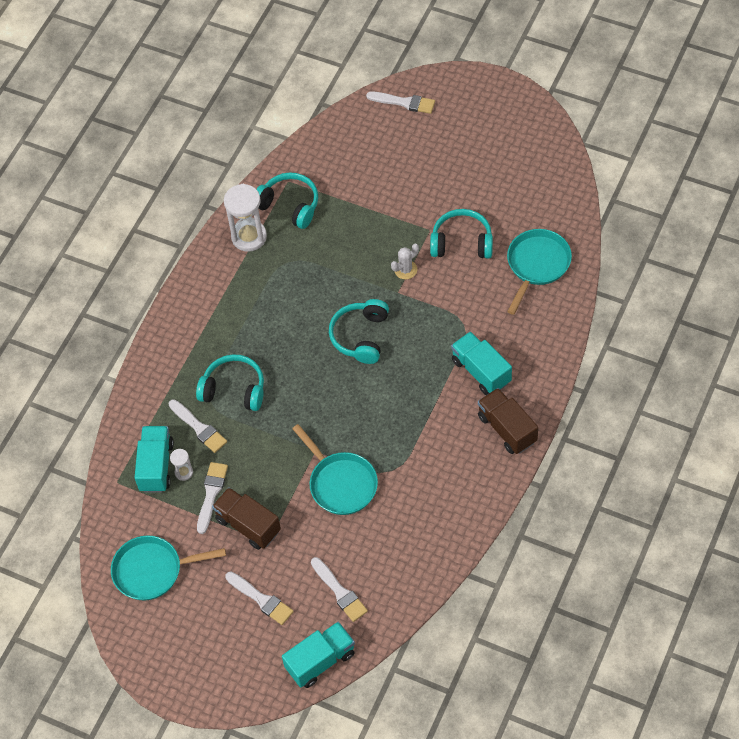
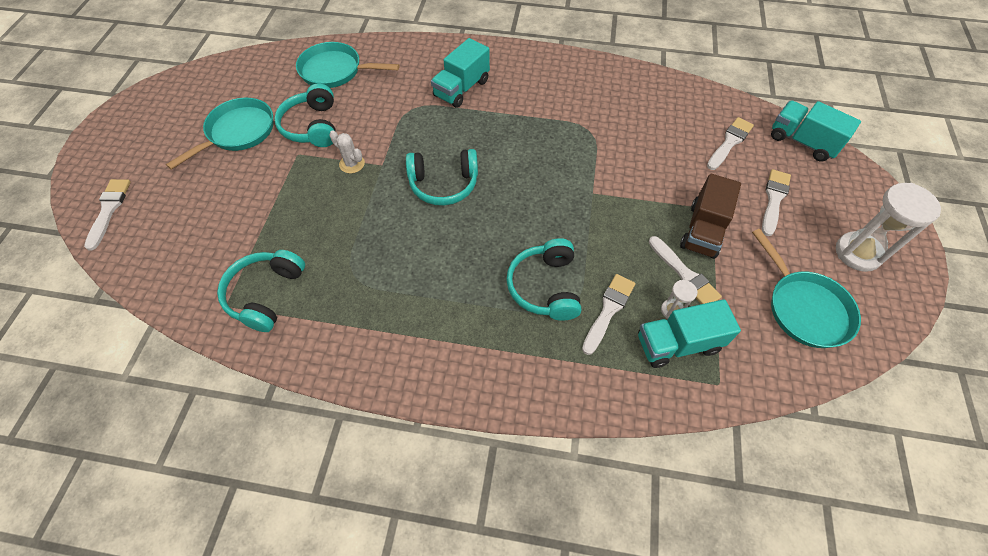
camera: 110 degrees left, 0 degrees up
(211, 494) = (685, 274): white brush -> white brush turned 120 degrees counterclockwise
(249, 237) = (318, 329): white hourglass -> white hourglass (857, 253)
(340, 483) = (620, 165): turquoise pan -> turquoise pan (238, 132)
(507, 429) = (516, 63): brown truck -> none

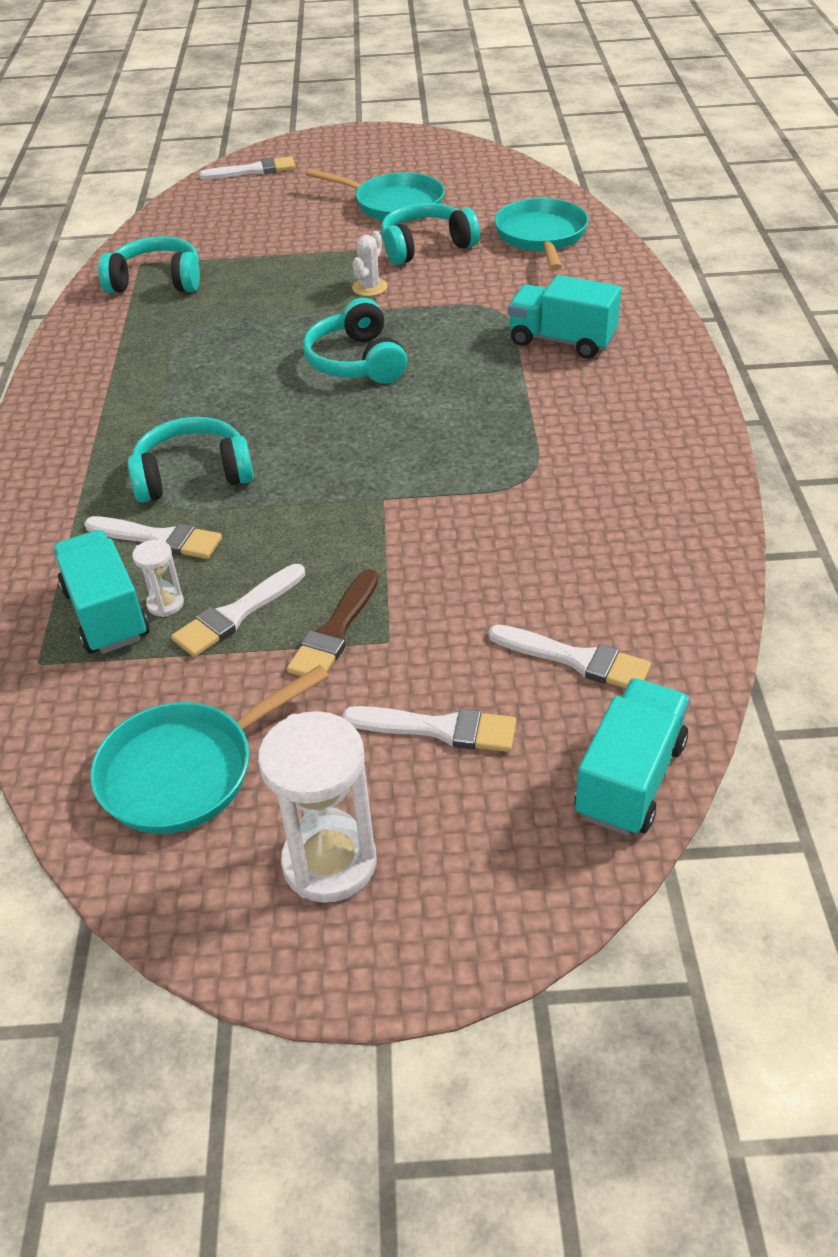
camera: 80 degrees right, 15 degrees down
(703, 230) = (335, 631): brown truck -> brown brush

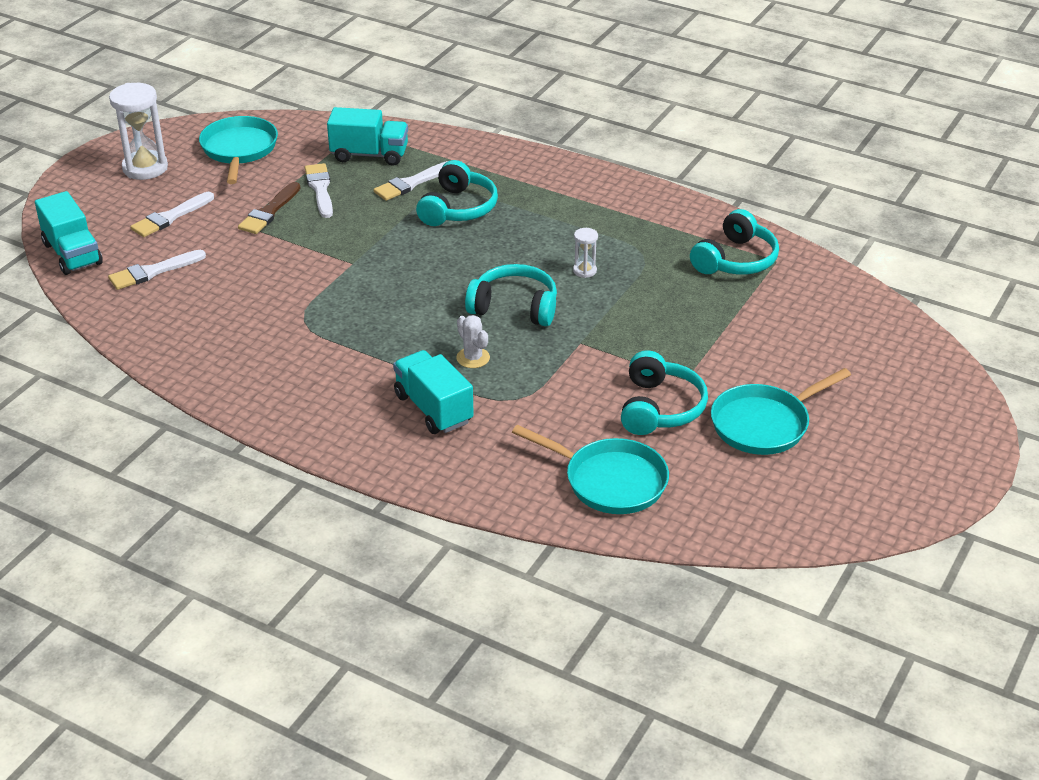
camera: 120 degrees right, 5 degrees down
(165, 604) = (355, 172): white hourglass -> white hourglass (584, 271)
(253, 170) = (924, 370): white brush -> none
(335, 631) = (269, 212): brown brush -> brown brush turned 120 degrees counterclockwise
(369, 287) = (617, 352): white cactus -> white cactus (473, 358)
(561, 341) = (433, 409): turquoise truck -> turquoise truck turned 90 degrees counterclockwise

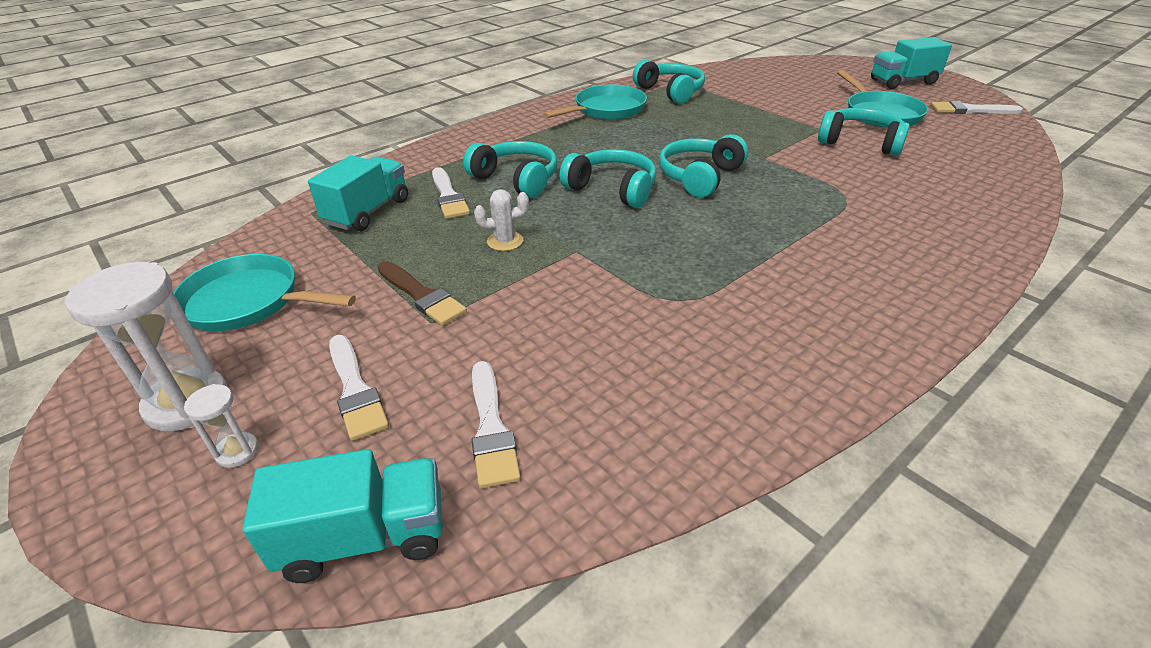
camera: 70 degrees left, 0 degrees up
(320, 189) = (405, 252): white brush -> white brush (970, 110)
(433, 409) = (861, 239): turquoise truck -> turquoise truck (903, 82)
(464, 262) = (612, 189): none -> turquoise headphones
(473, 358) = (777, 207): white cactus -> white cactus (505, 241)
(584, 271) = (656, 141): white hourglass -> white hourglass (237, 451)
(609, 481) = (963, 175): turquoise pan -> turquoise pan (606, 110)

